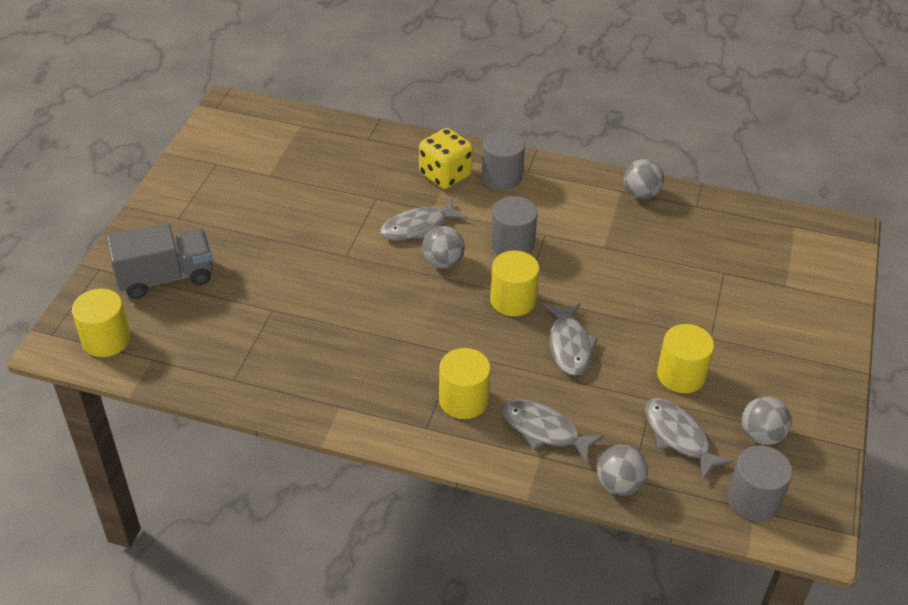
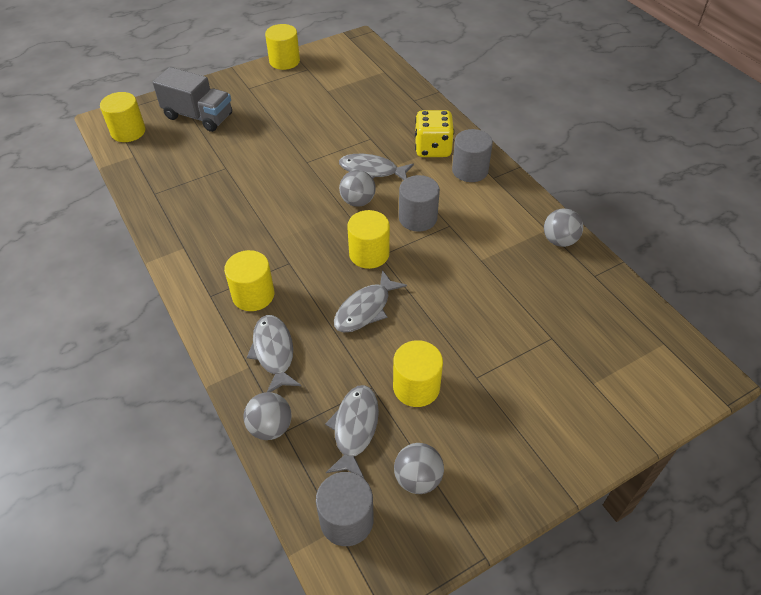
camera: 45 degrees right, 5 degrees up
(178, 168) = (284, 61): none -> yellow cylinder

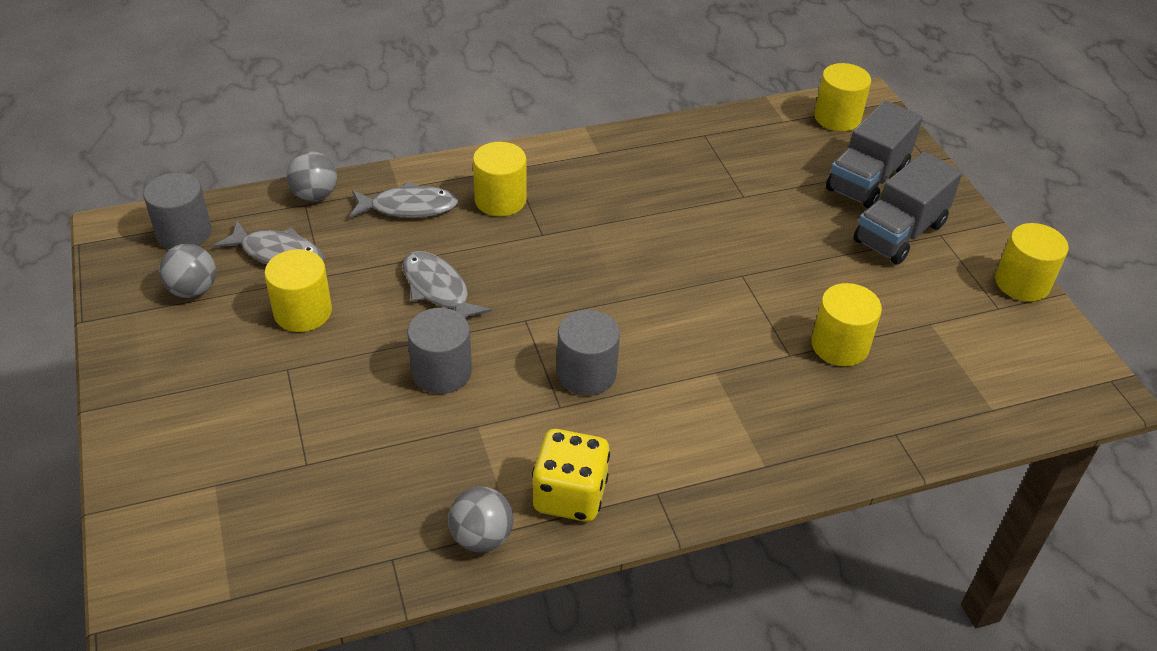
camera: 100 degrees right, 5 degrees down
(251, 102) = (899, 233): none -> grey truck
(358, 201) = (640, 315): grey ball -> none
(369, 254) = (531, 309): yellow cylinder -> yellow cylinder (839, 345)
(372, 170) = (707, 342): grey fish -> none
(433, 148) = (749, 429): yellow dice -> yellow dice (569, 495)
(470, 170) = (682, 465): grey cylinder -> grey cylinder (441, 372)

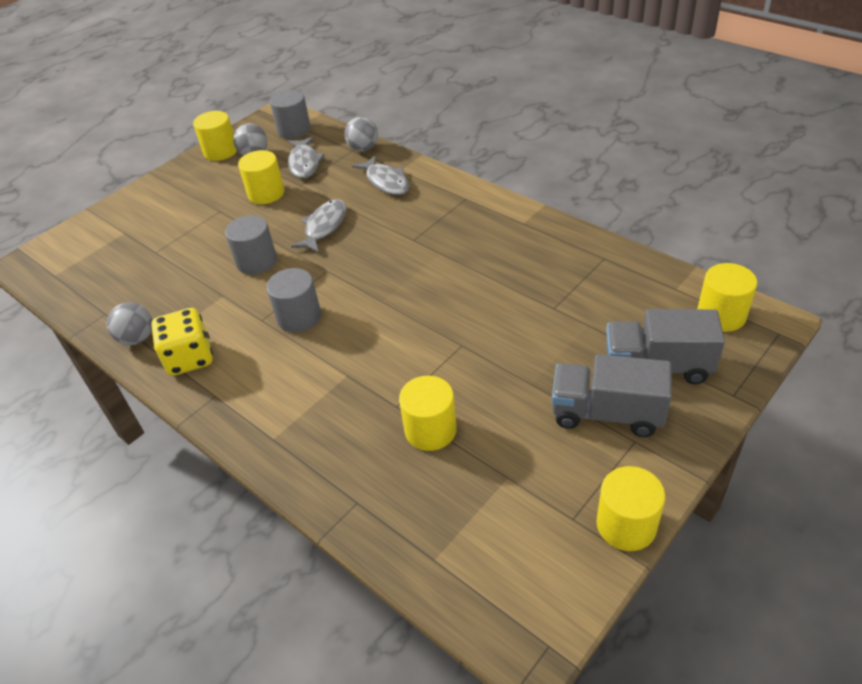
camera: 65 degrees right, 0 degrees up
(500, 200) = (429, 209): yellow cylinder -> yellow cylinder (220, 151)

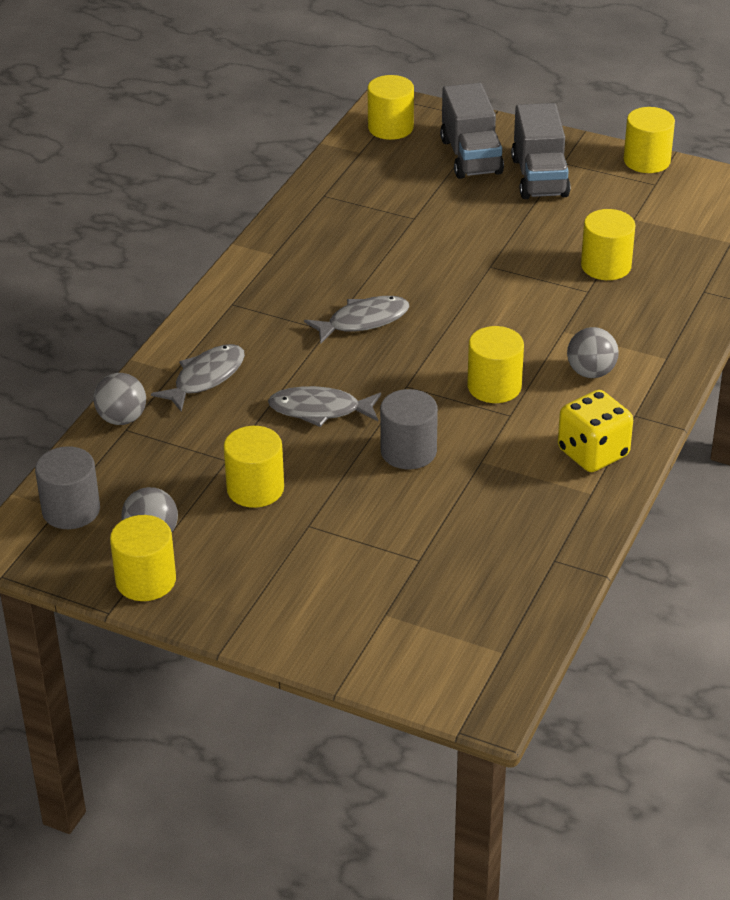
camera: 110 degrees left, 5 degrees down
(137, 338) = (583, 510): grey ball -> grey ball (591, 372)
(299, 317) = (494, 386): grey cylinder -> yellow cylinder
(304, 163) = (169, 471): grey fish -> grey fish (363, 321)

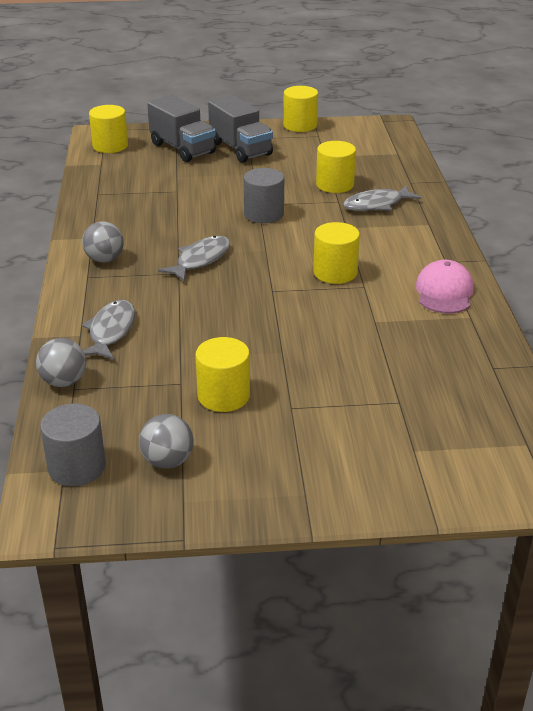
camera: 30 degrees left, 5 degrees down
(146, 580) = (194, 499): yellow cylinder -> none
(320, 410) = (223, 325): grey fish -> grey fish (377, 205)
(408, 451) = (316, 331): grey cylinder -> grey cylinder (264, 214)
(591, 372) = (390, 245): grey ball -> grey ball (104, 259)
(593, 453) = (444, 292): yellow dice -> pink cap

